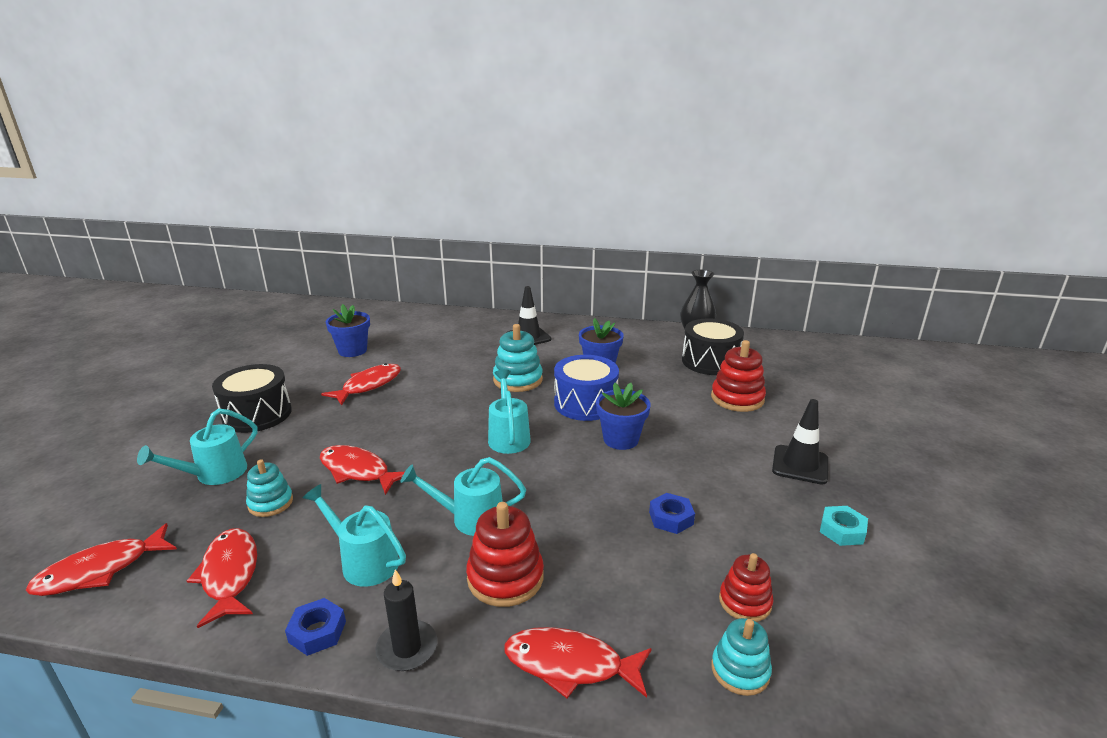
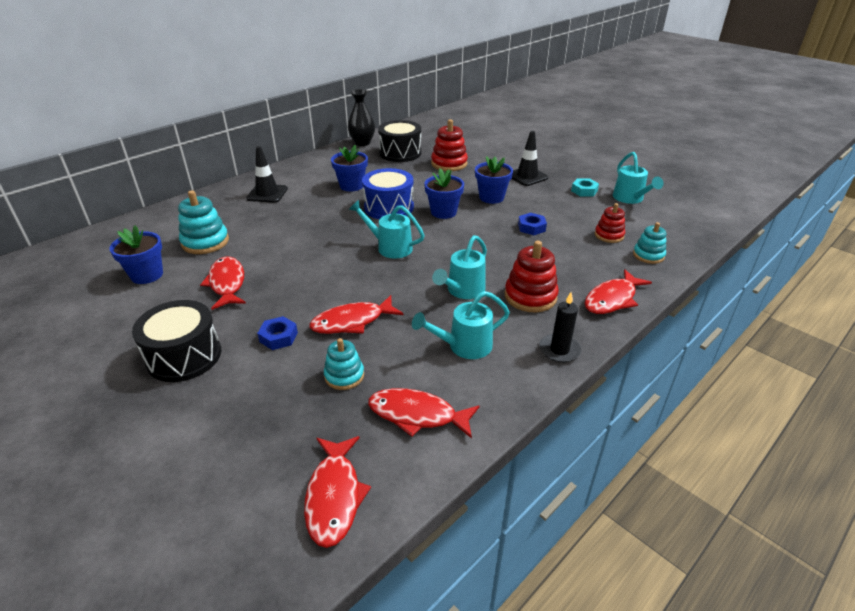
camera: 55 degrees left, 10 degrees up
(214, 474) = (259, 401): turquoise watering can -> turquoise watering can (630, 199)
(317, 632) = (516, 383): blue nut -> blue nut (278, 337)
(518, 380) = (322, 219): turquoise stacking toy -> turquoise stacking toy (205, 242)
(702, 458) = (491, 197): none -> blue flower pot

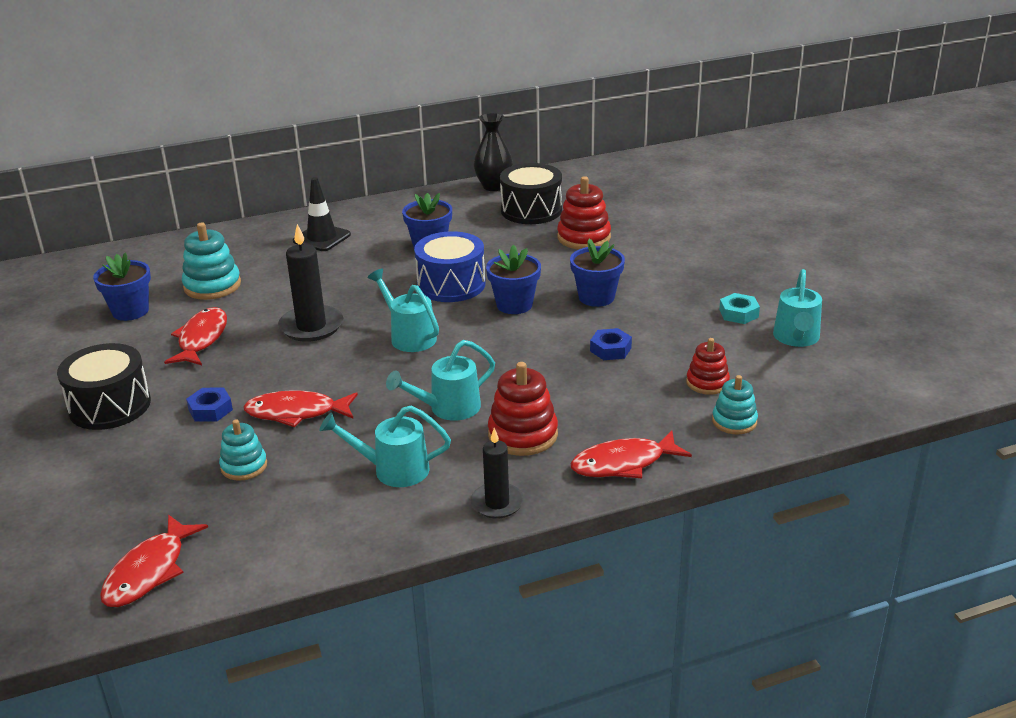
camera: 25 degrees right, 5 degrees down
(310, 255) = (311, 326): none -> black candle
(417, 415) = (283, 524): red fish -> none
(527, 176) = (676, 276): black traffic cone -> none

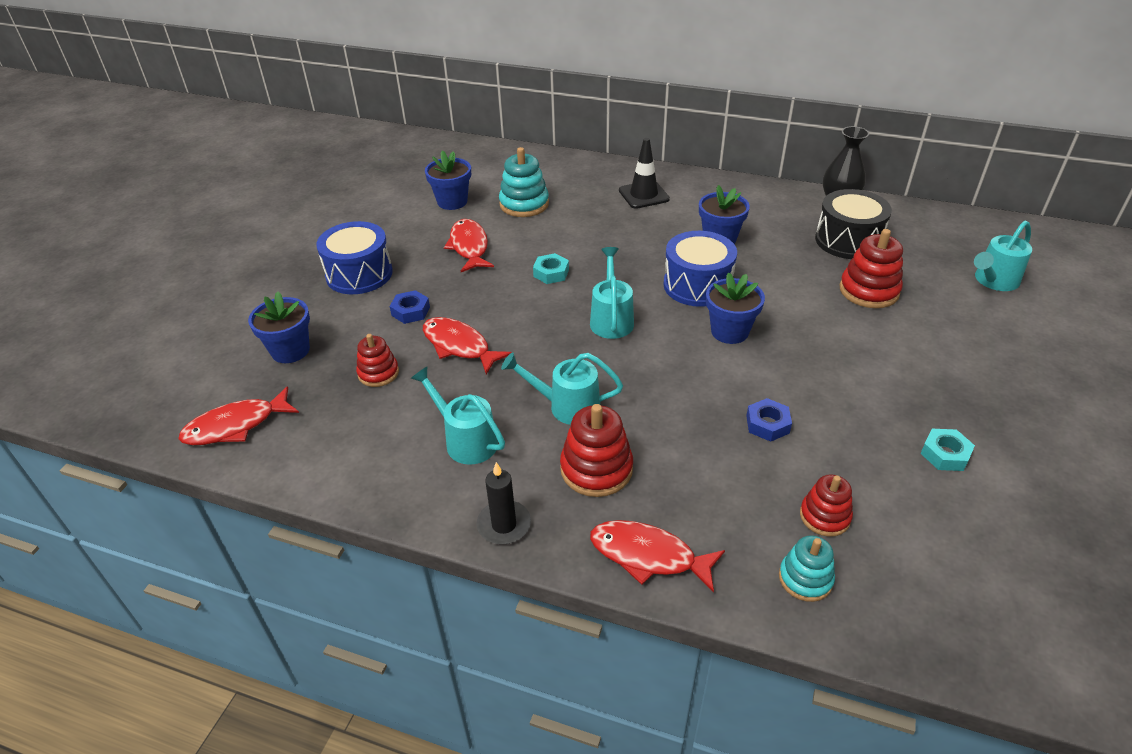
camera: 40 degrees right, 10 degrees up
(110, 406) = (359, 274): black drum -> blue drum
(201, 339) = (469, 247): red fish -> red fish turned 60 degrees counterclockwise
(244, 466) = (378, 373): turquoise stacking toy -> red stacking toy
(311, 326) = (551, 273): black candle -> turquoise nut
(596, 297) = (813, 361): blue flower pot -> blue flower pot (290, 350)
(796, 338) = (981, 520): turquoise watering can -> turquoise watering can (993, 281)

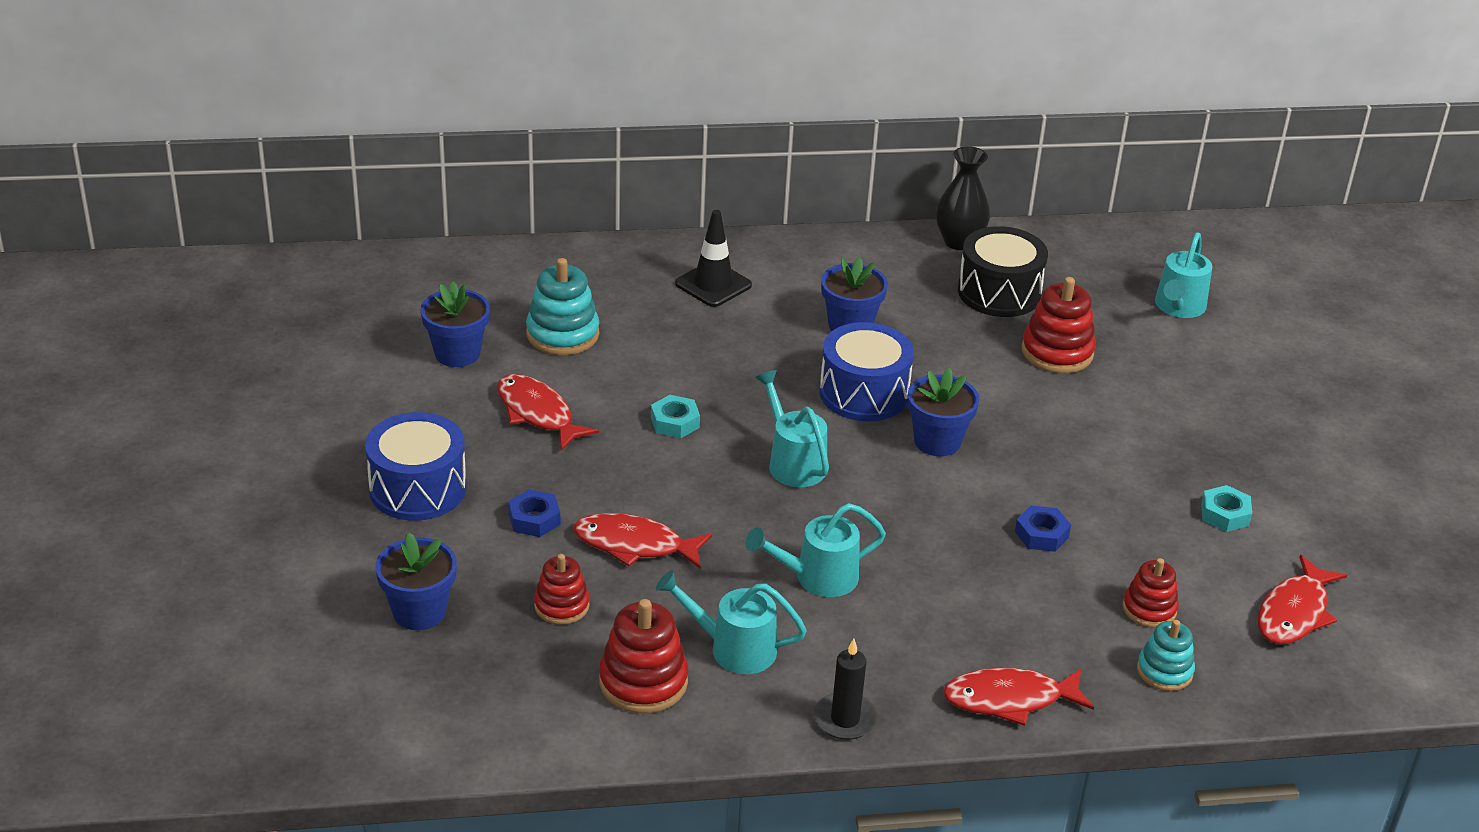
camera: 30 degrees left, 5 degrees down
(236, 426) = (438, 718): red fish -> red fish (1294, 612)
(596, 469) = (899, 634): red stacking toy -> red stacking toy (643, 682)

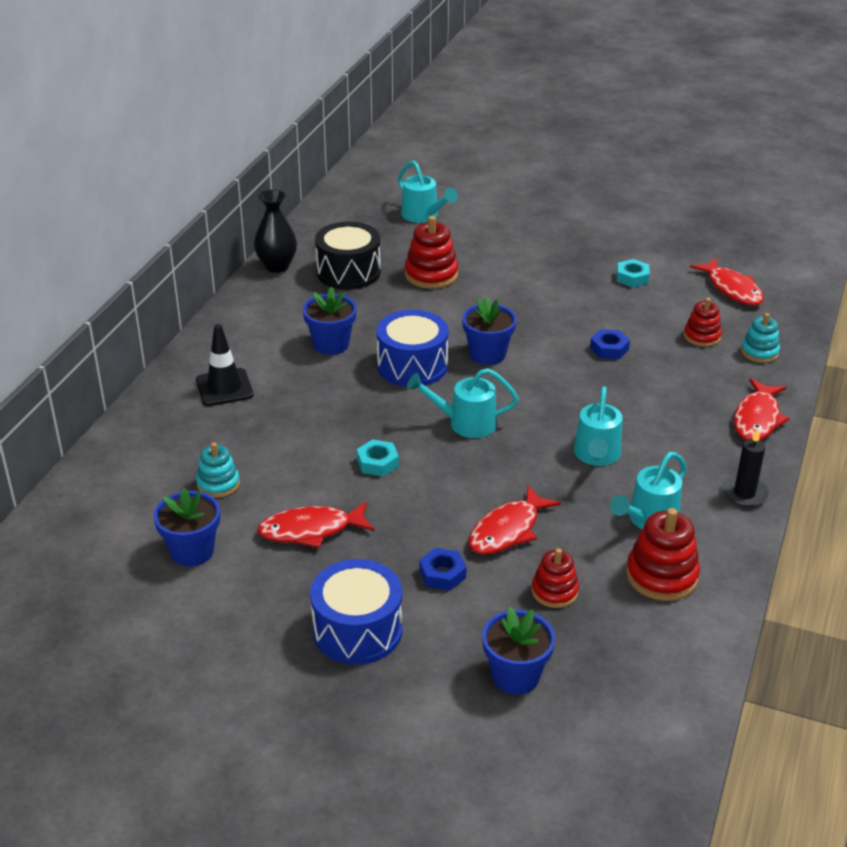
camera: 60 degrees left, 0 degrees up
(562, 334) = (218, 484): turquoise stacking toy -> turquoise stacking toy, size x0.64

